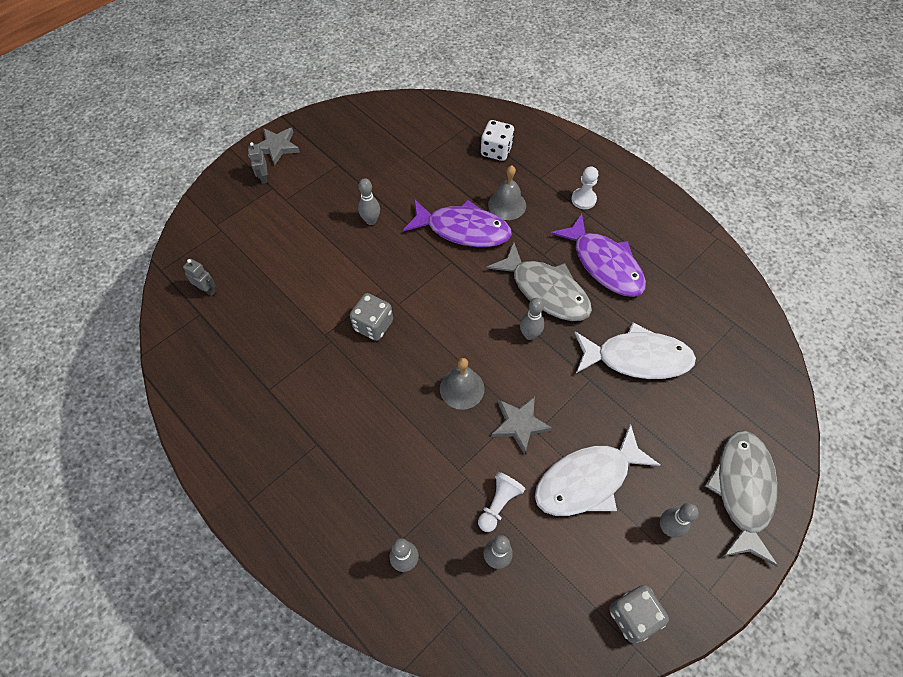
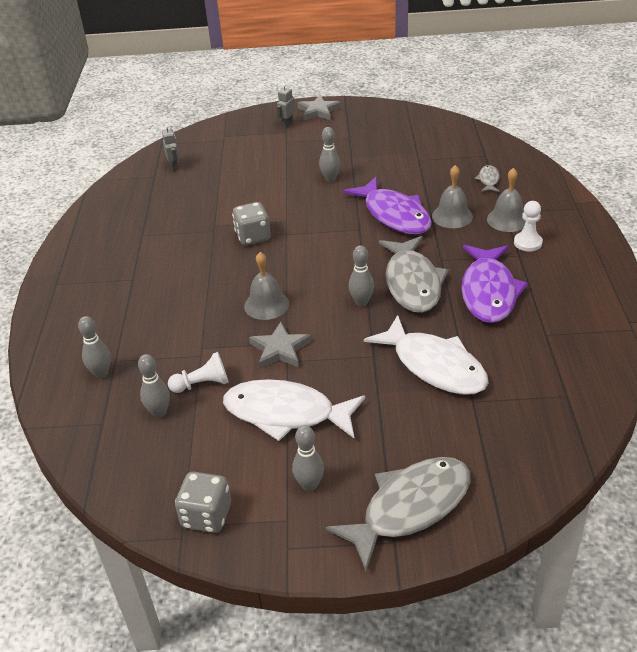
camera: 45 degrees right, 20 degrees down
(496, 151) = (488, 180): white dice -> grey fish
(548, 184) = (507, 219): none -> grey bell

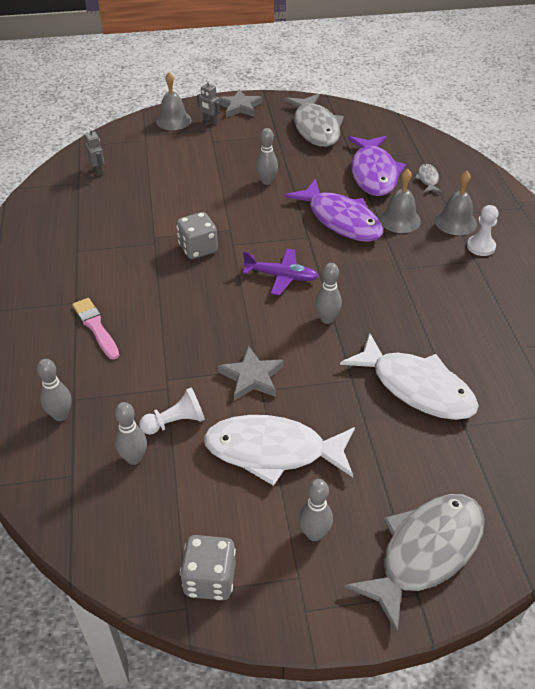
camera: 10 degrees left, 5 degrees up
(146, 301) = (95, 327): none -> pink brush
(266, 304) = (227, 326): grey bell -> grey bell (173, 120)
(287, 124) = (210, 121): grey robot -> grey robot turned 75 degrees counterclockwise
(326, 263) = (281, 276): none -> purple plane
(412, 283) = (375, 295): grey fish -> grey fish (315, 128)
(489, 292) = (454, 302): purple fish -> purple fish (373, 173)

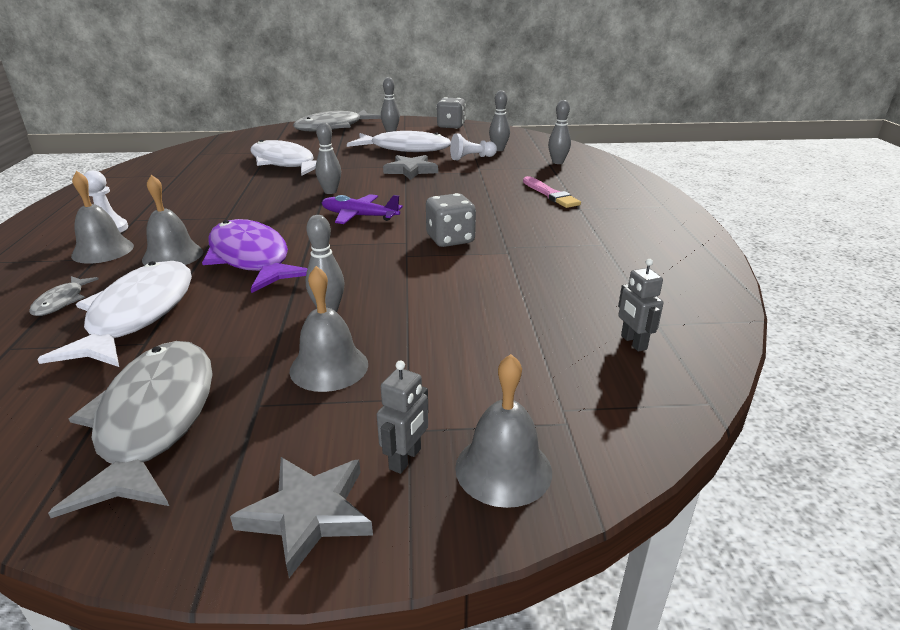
camera: 175 degrees left, 15 degrees down
(210, 121) = (405, 459): grey robot -> grey robot turned 75 degrees clockwise
(253, 151) = (329, 367): none -> grey bell
(373, 173) = (138, 315): purple fish -> white fish

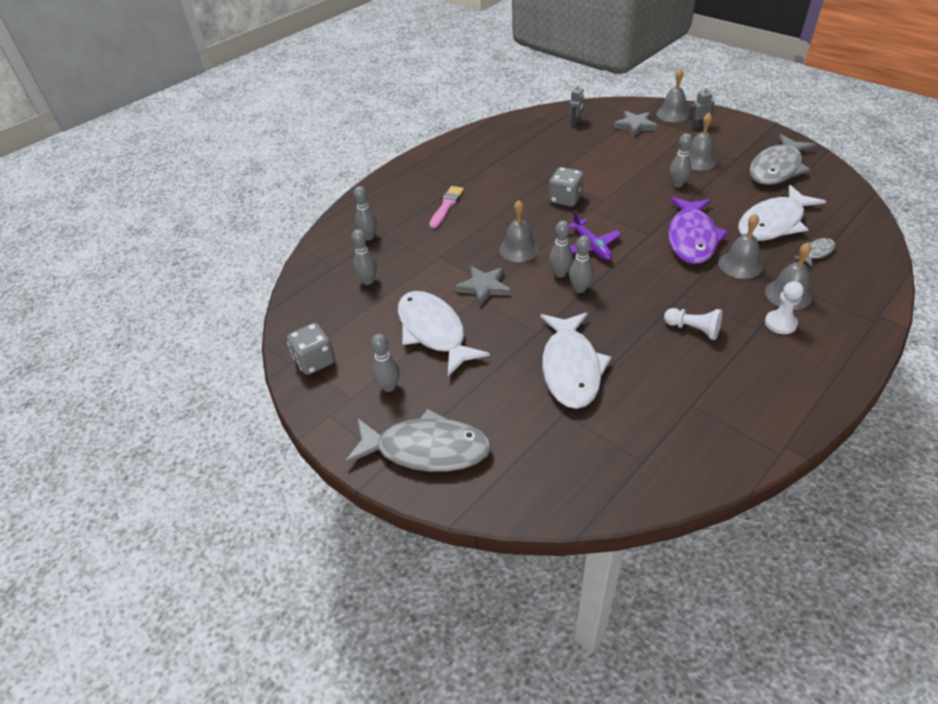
camera: 130 degrees left, 15 degrees up
(308, 514) = (737, 126): grey star -> grey star (635, 126)
(361, 193) = (560, 273): none -> grey bowling pin
(424, 194) = (519, 249): none -> grey bell
(471, 158) = (411, 279): white pawn -> white pawn (693, 329)

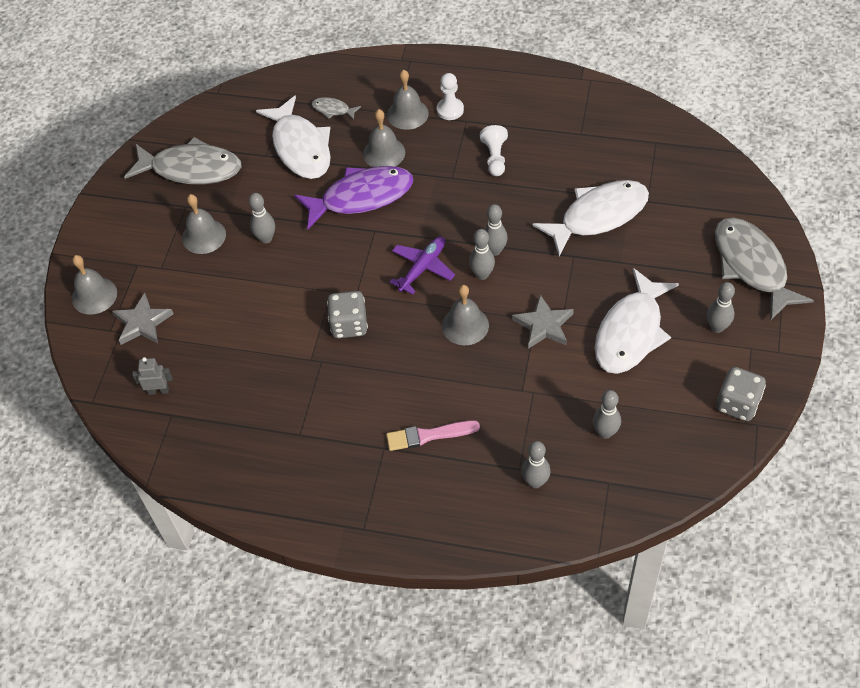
camera: 120 degrees left, 10 degrees up
(698, 126) = (118, 260): grey robot -> none
(773, 223) = (300, 147): white fish -> white fish turned 45 degrees clockwise

